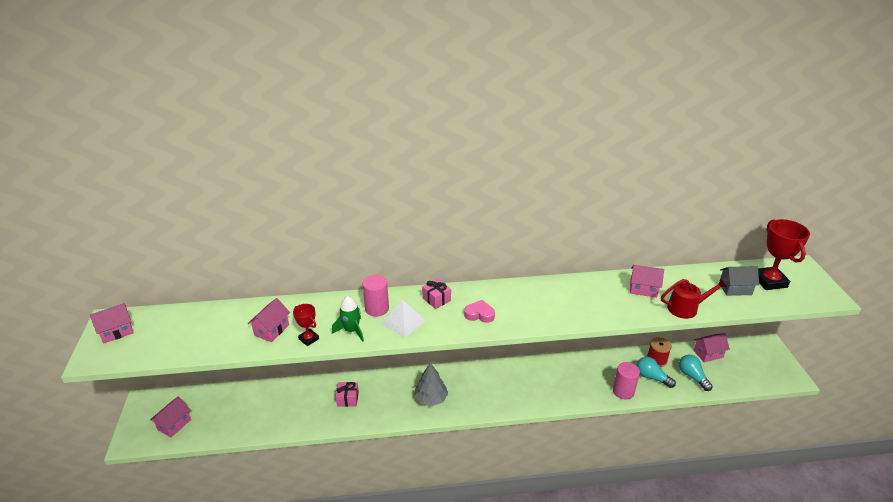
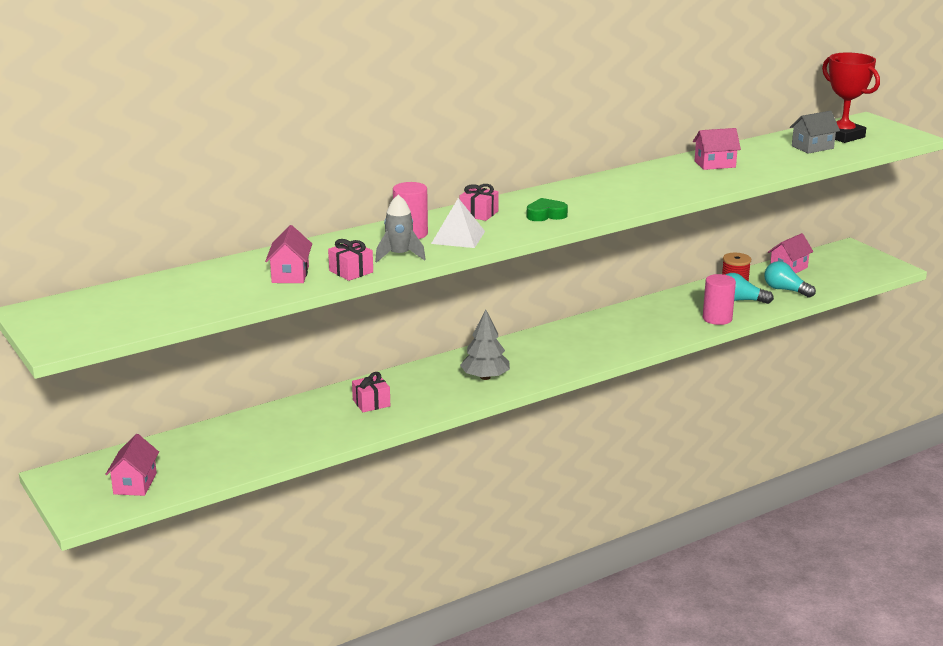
camera: 25 degrees left, 10 degrees down
(116, 332) = (61, 318): pink house -> none
(309, 339) = (351, 271): red trophy -> pink gift
(351, 330) = (399, 255): green rocket -> grey rocket
(479, 314) = (546, 215): pink heart -> green heart
(686, 308) = (774, 169): red watering can -> none

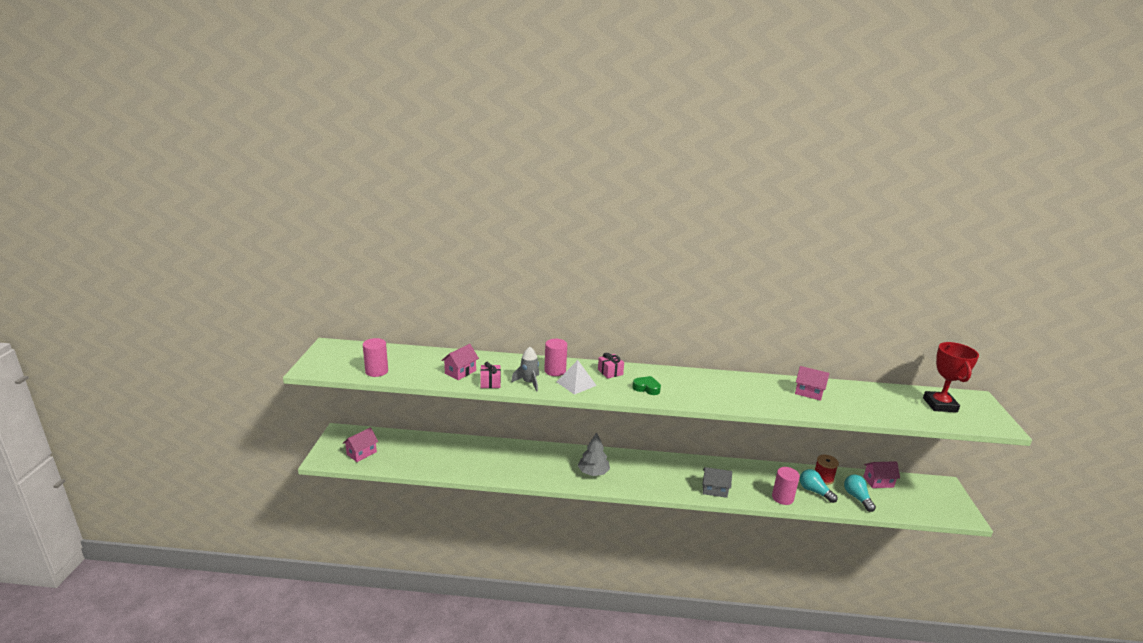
camera: 35 degrees right, 0 degrees up
(169, 312) = (376, 371): none -> pink cylinder
(371, 403) = (517, 460): pink gift -> none
(812, 147) = (902, 405): grey house -> grey house (714, 490)

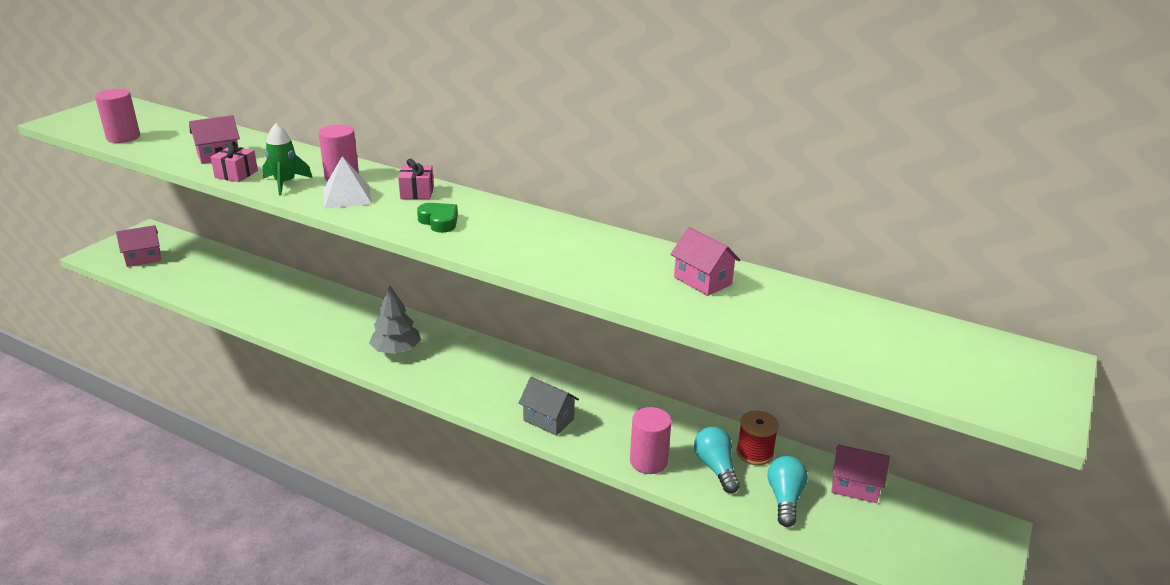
camera: 25 degrees right, 5 degrees up
(529, 382) = (285, 183): grey rocket -> green rocket
(940, 405) = (945, 353): red trophy -> none

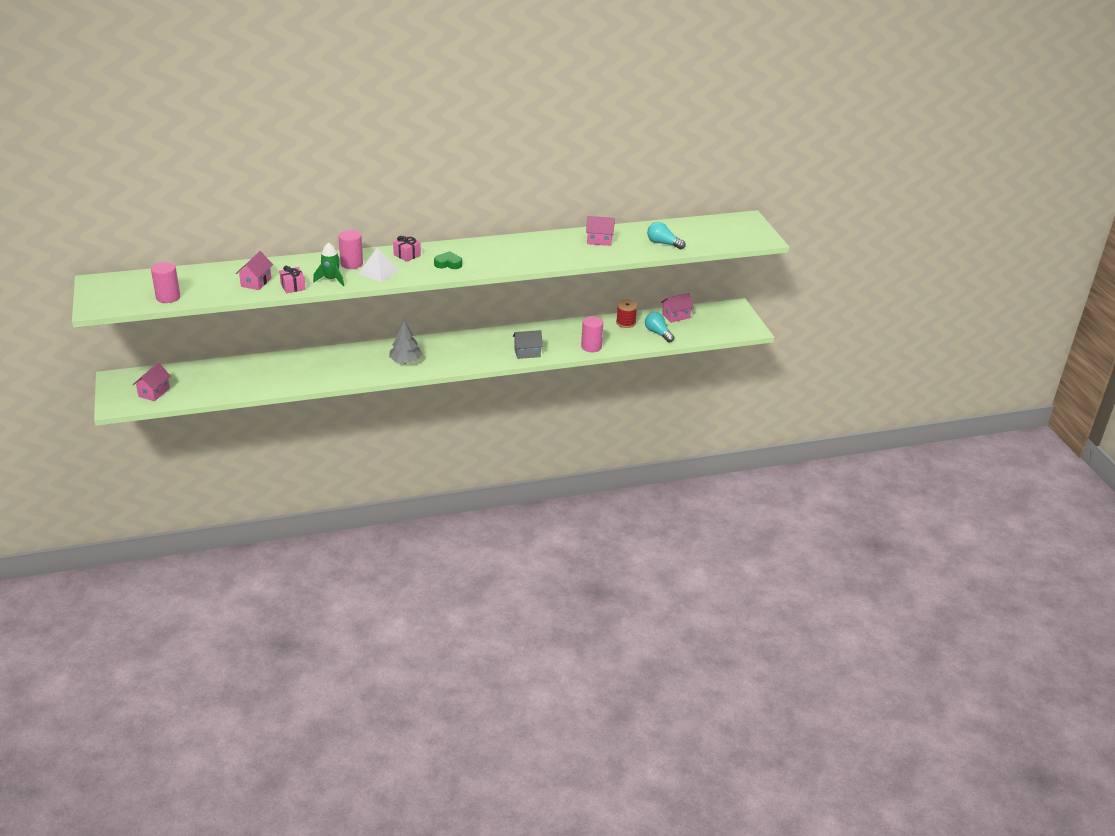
camera: 45 degrees left, 5 degrees up
(716, 468) = (619, 335): turquoise light bulb -> turquoise light bulb (663, 243)

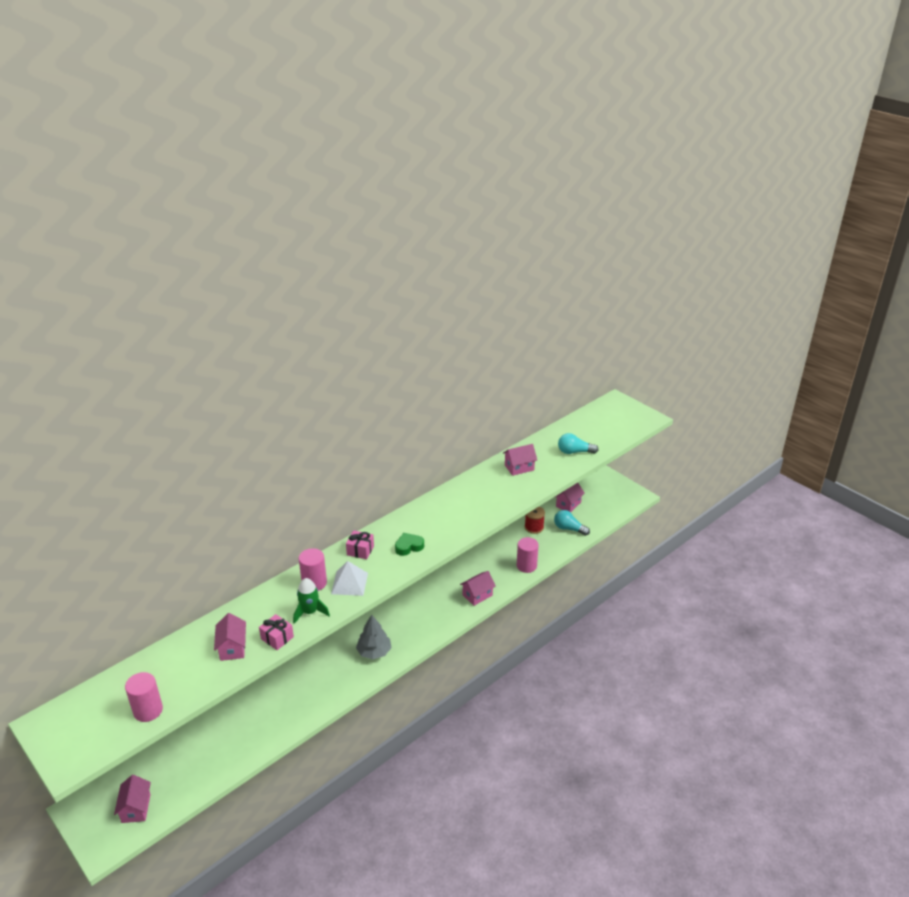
camera: 25 degrees left, 0 degrees up
(527, 353) = (477, 595): grey house -> pink house

